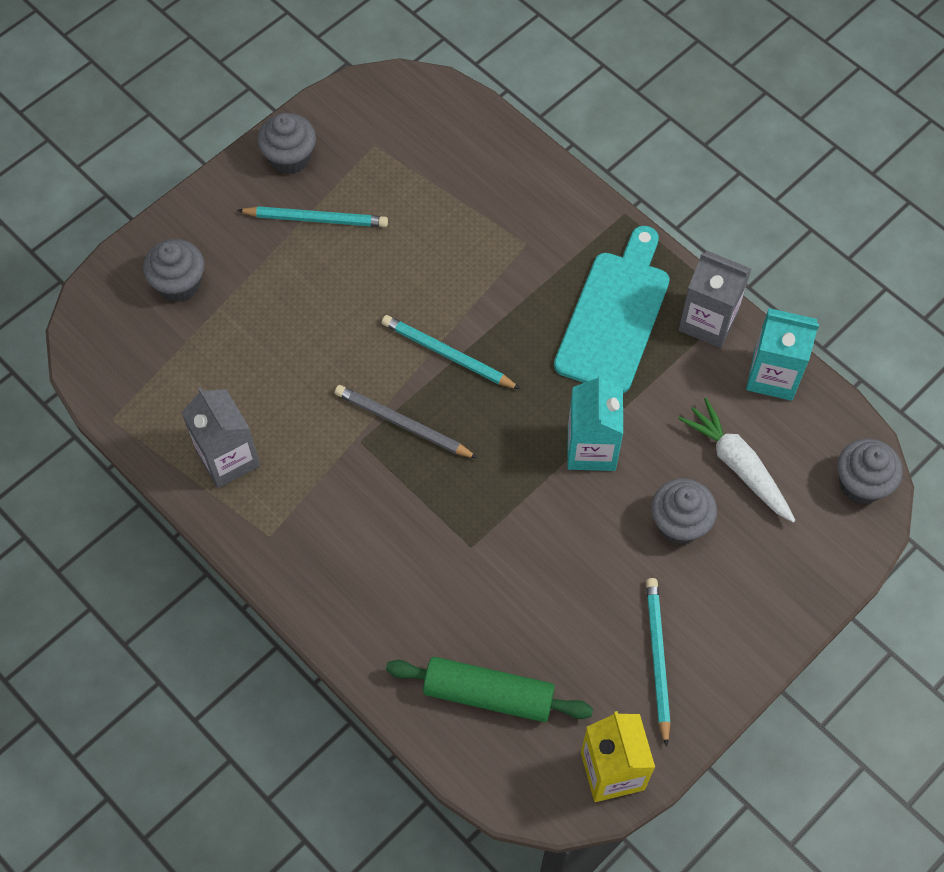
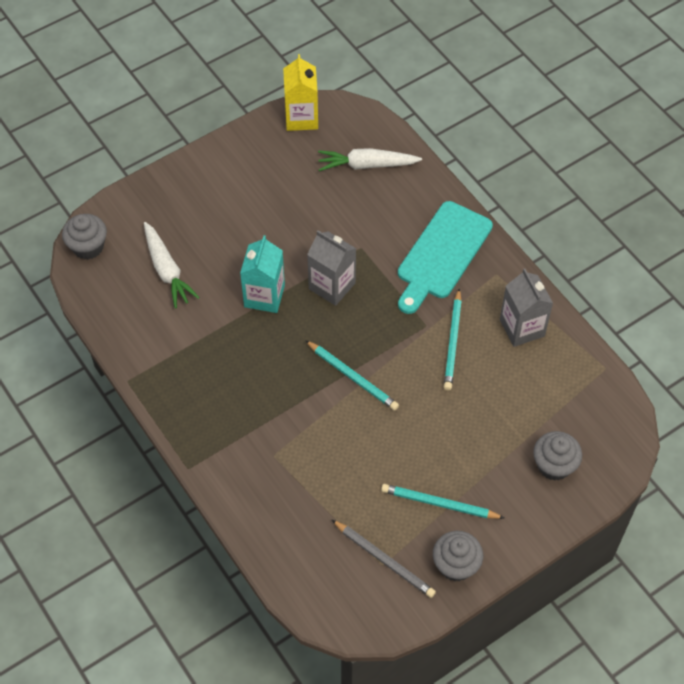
camera: 170 degrees left, 5 degrees down
(403, 424) = (394, 332): grey pencil -> grey pencil (384, 559)
(488, 694) = (367, 165): green rolling pin -> white carrot
(615, 315) = (220, 387): turquoise cutting board -> turquoise cutting board (442, 254)
(657, 659) = (257, 168): turquoise pencil -> turquoise pencil (453, 342)
(679, 523) = (218, 241): grey cupcake -> none
(708, 321) = (152, 371): grey carton -> grey carton (332, 286)
(773, 375) = (119, 325): turquoise carton -> none

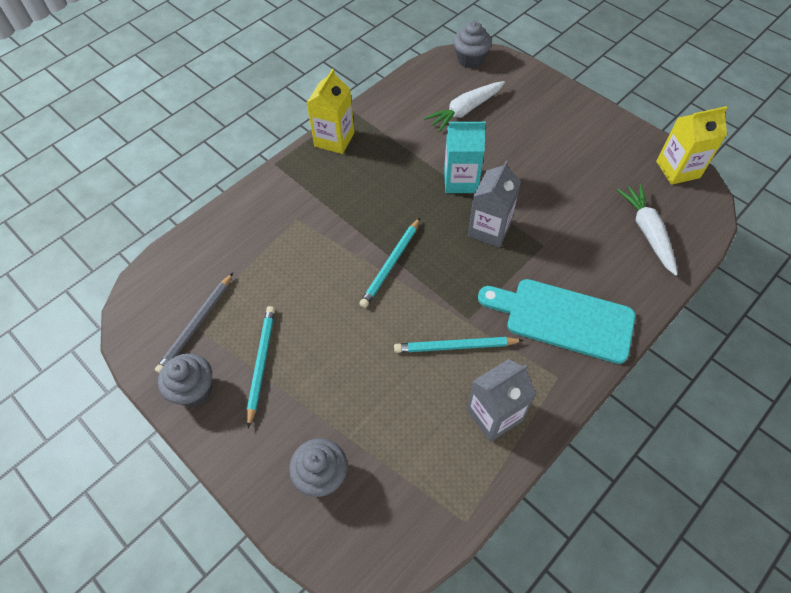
camera: 80 degrees right, 0 degrees up
(170, 403) = (334, 139): none -> yellow carton

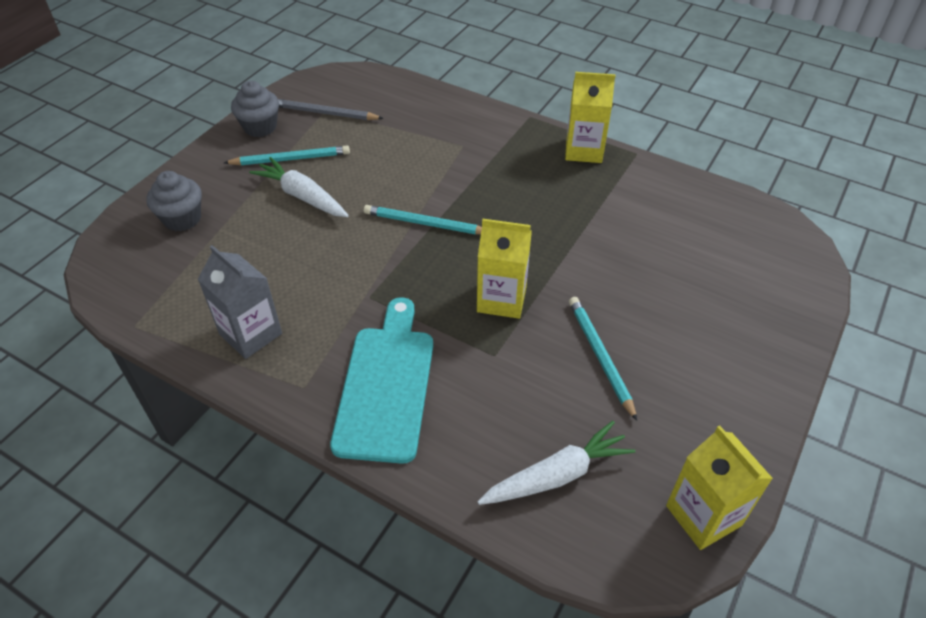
camera: 75 degrees right, 10 degrees down
(455, 347) = (330, 291): turquoise pencil -> turquoise pencil (600, 357)
(460, 180) = (568, 263): turquoise carton -> none
(465, 110) = (691, 251): white carrot -> white carrot (302, 196)
(470, 59) = (793, 243): grey cupcake -> none
(489, 229) = (501, 299): grey carton -> yellow carton

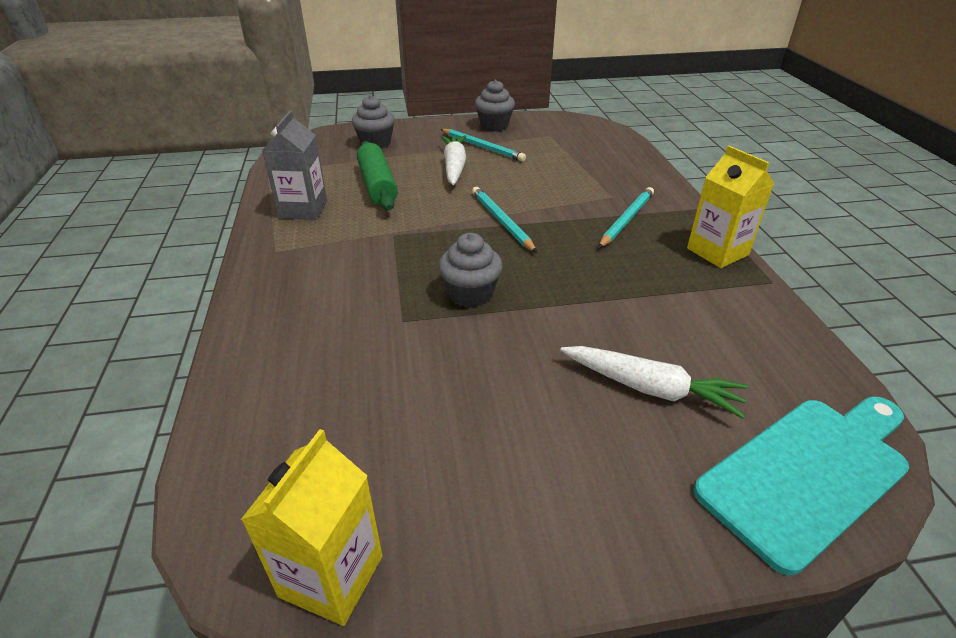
camera: 50 degrees right, 10 degrees down
(270, 262) = (377, 185): none -> green rolling pin
(325, 113) = (546, 137): grey pencil -> none
(386, 385) = (312, 283): turquoise cutting board -> turquoise cutting board (808, 473)
(501, 299) = (470, 294): yellow carton -> grey cupcake
(557, 475) = (296, 425): white carrot -> white carrot (650, 388)
(600, 357) = (473, 384): turquoise pencil -> turquoise pencil (626, 219)

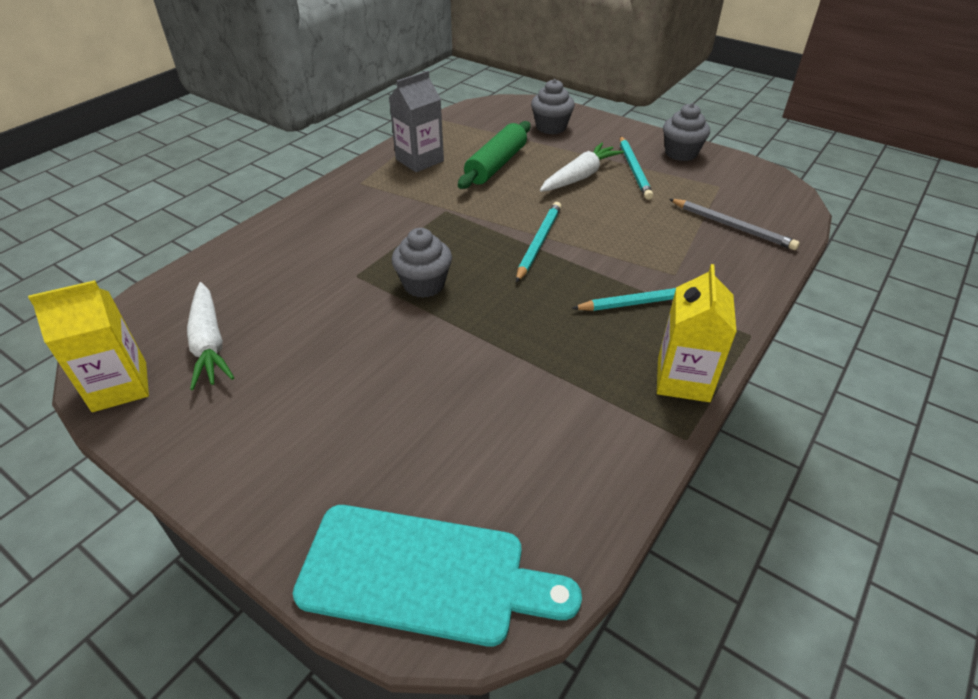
camera: 45 degrees right, 5 degrees up
(595, 155) = (732, 226): none -> grey pencil
(650, 388) = (425, 433): white carrot -> white carrot (209, 343)

